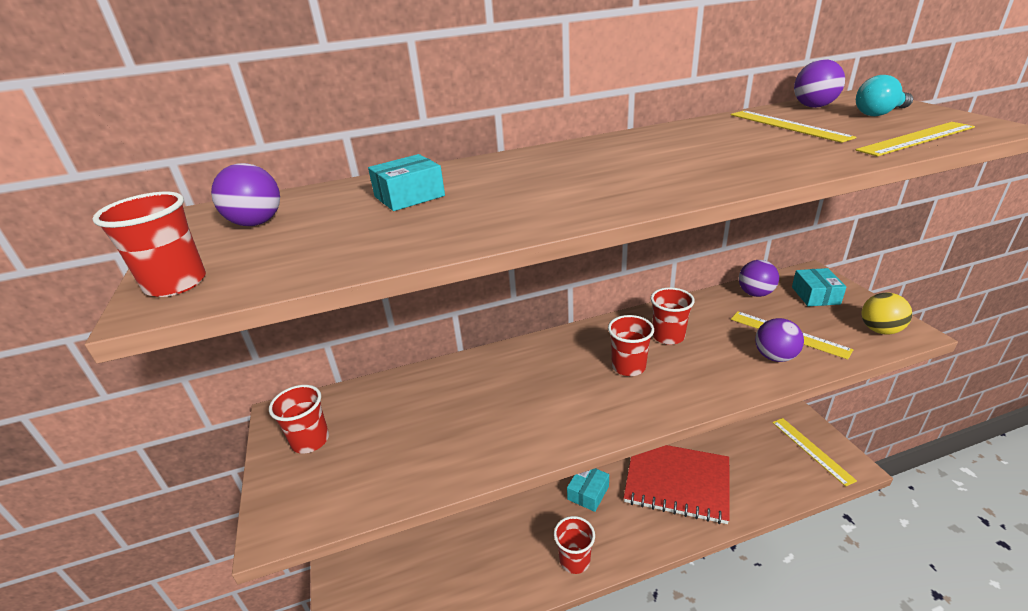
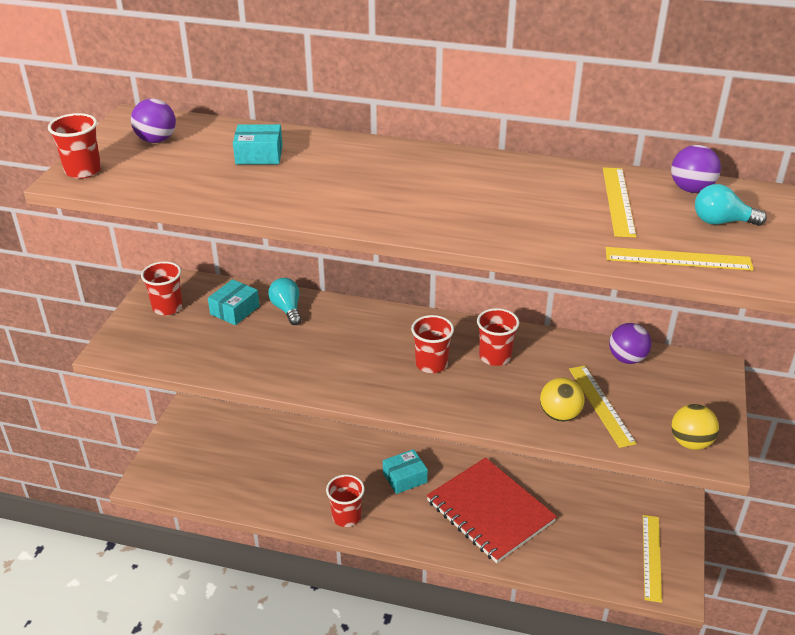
camera: 30 degrees right, 5 degrees up
(445, 382) = (287, 309): none -> turquoise light bulb
(774, 357) = (559, 415): purple ball -> yellow ball
(815, 295) = (682, 387): turquoise box -> turquoise box (234, 310)

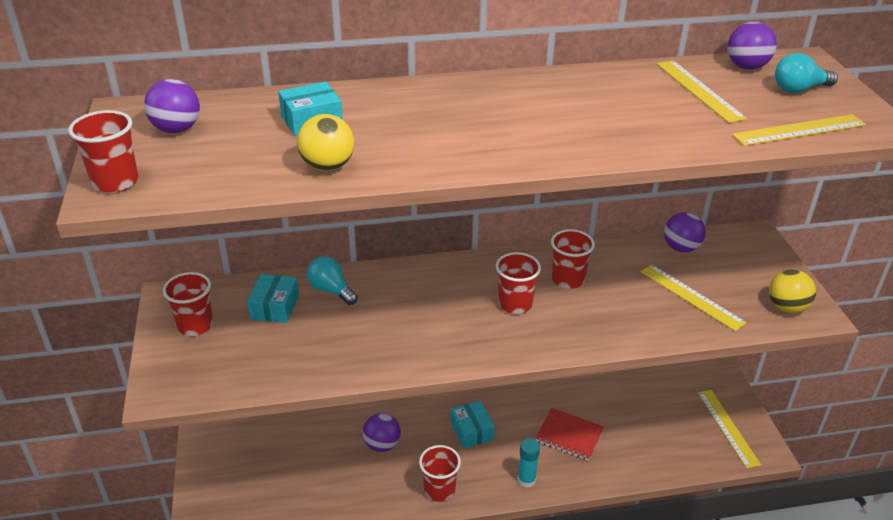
camera: 25 degrees left, 0 degrees up
(321, 463) = (382, 445): none -> purple ball
(405, 478) = (472, 431): turquoise box -> turquoise box turned 60 degrees counterclockwise
(426, 535) = (526, 480): none -> turquoise glue stick
(490, 511) = (569, 435): red notebook -> red notebook, size x0.54
(559, 415) = (664, 317): yellow ball -> yellow ball (327, 166)

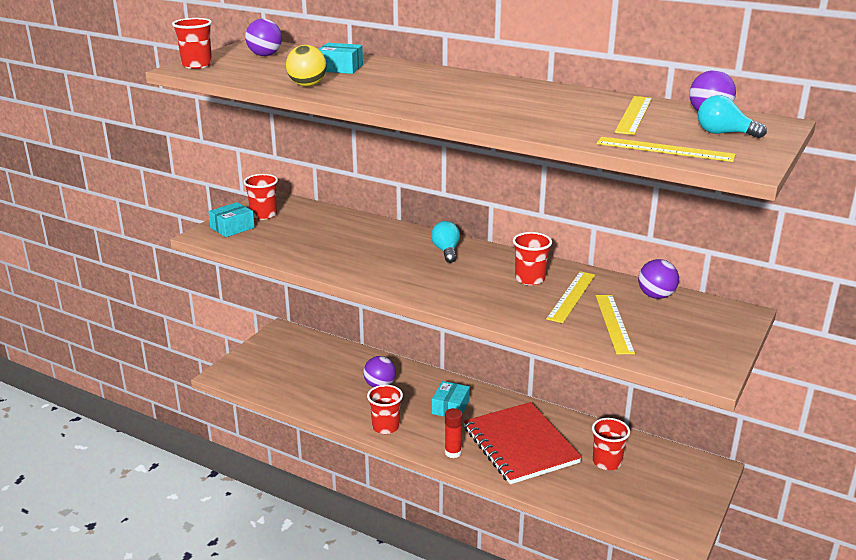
camera: 40 degrees right, 10 degrees down
(274, 307) = (317, 223): turquoise box -> turquoise box (232, 228)
(331, 290) = (362, 227): turquoise light bulb -> turquoise light bulb (446, 251)
(515, 304) = (469, 276): red cup -> red cup (607, 462)
(526, 480) = (453, 452): turquoise glue stick -> red glue stick
(569, 435) = (520, 445): red notebook -> red notebook, size x1.84
(728, 427) = (667, 507): yellow ruler -> yellow ruler (571, 296)
(786, 307) = (689, 360): yellow ball -> none

